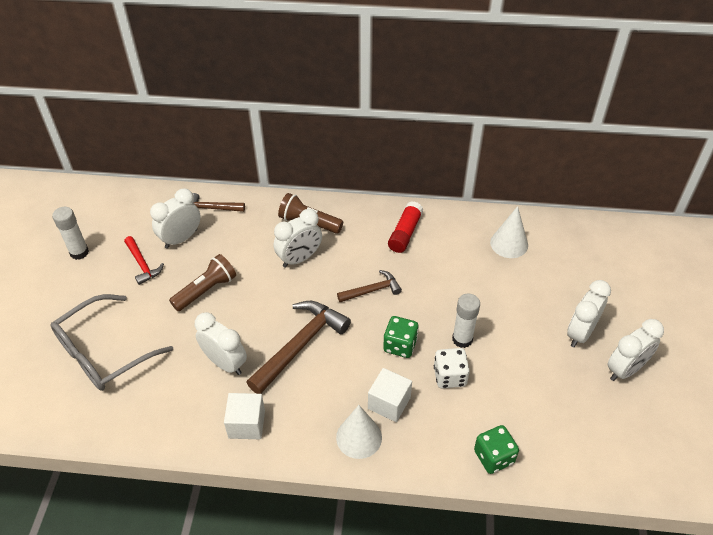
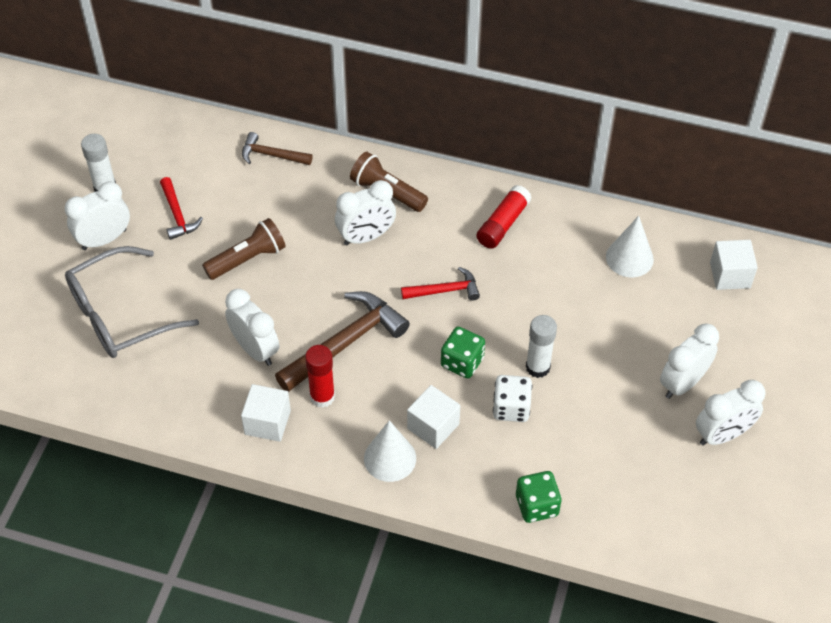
camera: 10 degrees right, 5 degrees up
(181, 238) = (228, 189): white clock -> white clock (104, 239)
(290, 393) = (322, 397): none -> red glue stick
(372, 290) = (445, 290): brown hammer -> red hammer
(588, 245) = (730, 275): none -> white cube

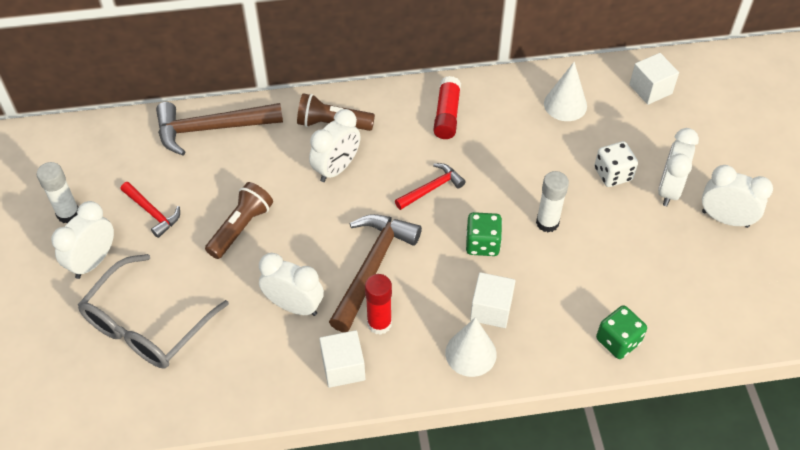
camera: 25 degrees left, 0 degrees up
(271, 155) = (211, 129): brown hammer -> brown hammer, size x1.79
(511, 408) = (546, 266): white dice -> white dice (613, 174)
(722, 435) = (725, 219): white clock -> white clock turned 105 degrees counterclockwise

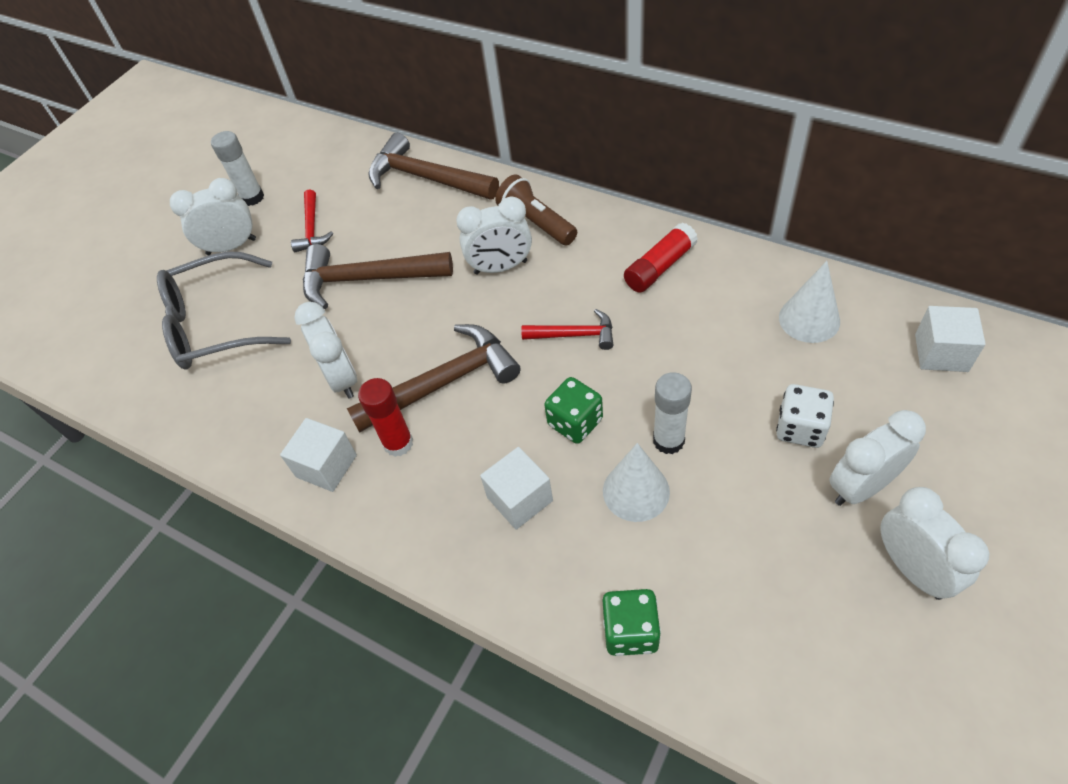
camera: 45 degrees right, 0 degrees up
(241, 227) = (367, 279): brown flashlight -> brown hammer
(470, 353) = (456, 533): white cone -> white cone (636, 491)

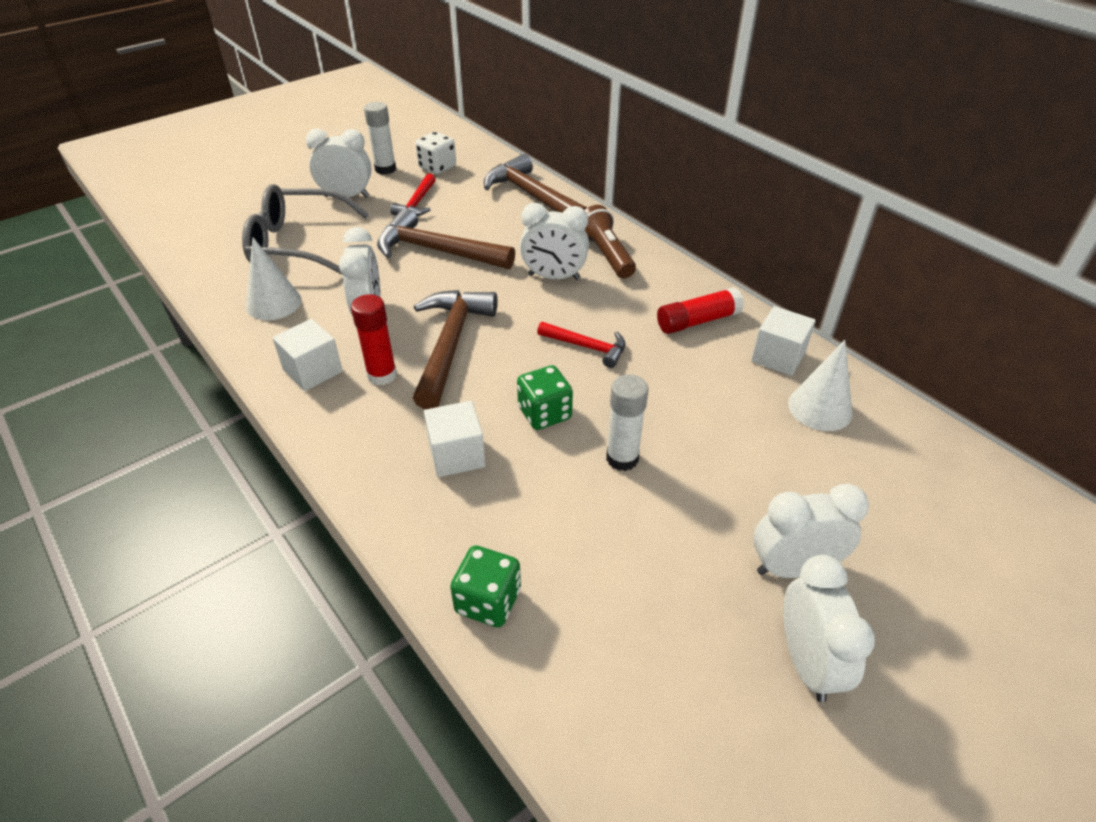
camera: 15 degrees right, 10 degrees down
(444, 382) = (450, 344): brown hammer -> brown hammer turned 75 degrees counterclockwise
(636, 491) = (566, 488): white cone -> white cone (273, 303)
(800, 428) = (758, 494): white dice -> white dice (437, 167)
(941, 353) = (945, 482): white cube -> white cube (778, 357)

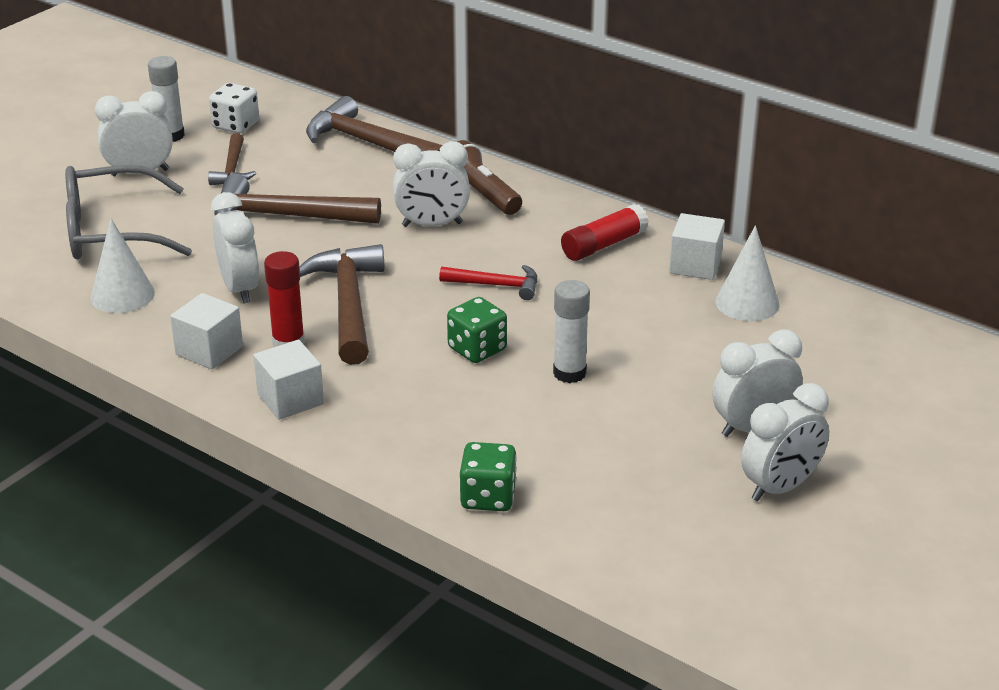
camera: 15 degrees left, 10 degrees down
(417, 203) = (232, 169): red hammer -> brown hammer
(457, 455) = (404, 396): white cube -> white cube (290, 399)
(807, 662) = (780, 487): white clock -> white clock turned 75 degrees clockwise

